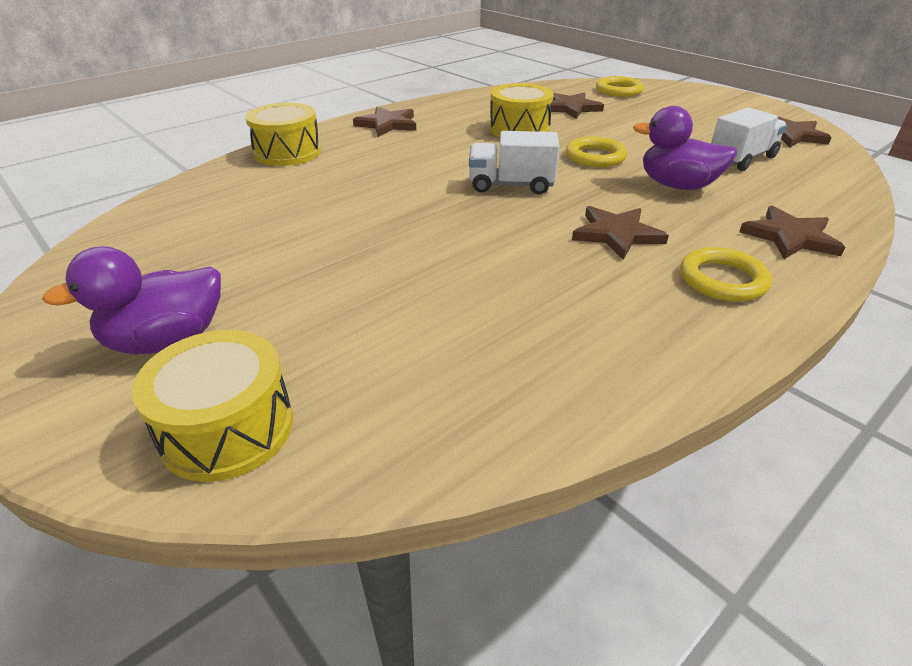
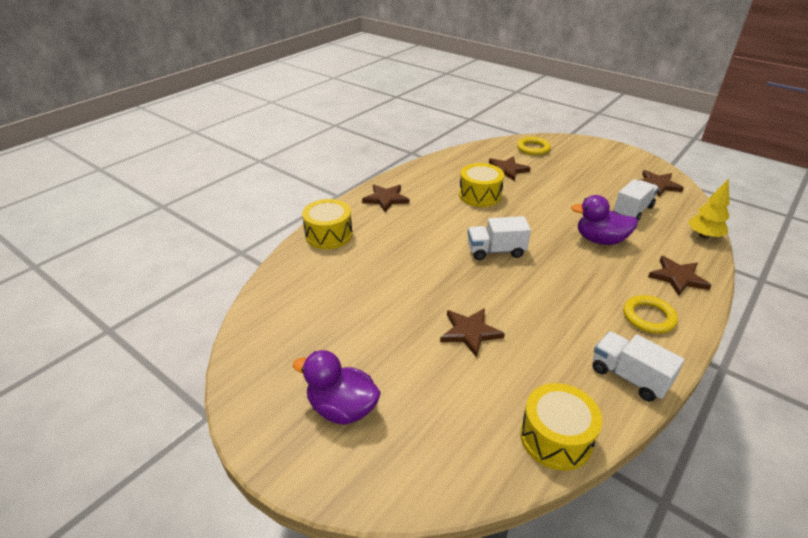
camera: 10 degrees left, 0 degrees up
(167, 340) = (342, 408): purple duck -> purple duck turned 60 degrees clockwise
(227, 429) = (414, 464): yellow drum -> yellow drum (556, 438)
(595, 157) = (540, 218): yellow ring -> none
(616, 234) = (577, 287): brown star -> brown star (470, 332)
(657, 353) = (629, 377): none -> white truck
(850, 193) = (704, 236): none -> yellow tree

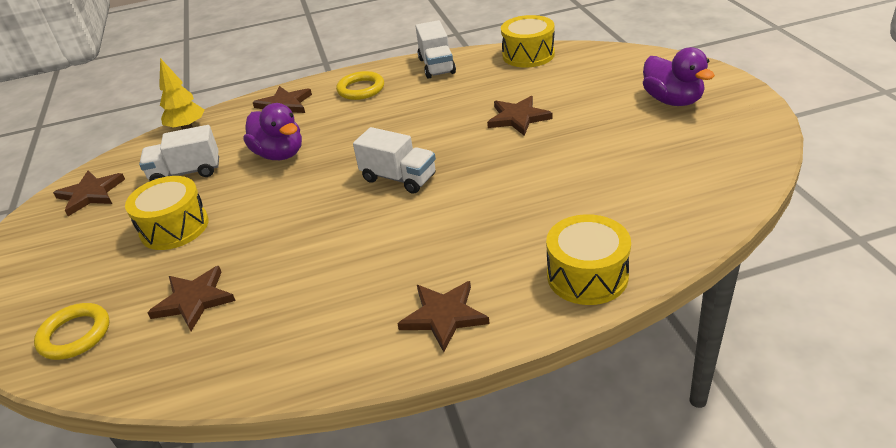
camera: 140 degrees left, 0 degrees up
(480, 195) = (304, 264): yellow drum -> yellow drum (174, 227)

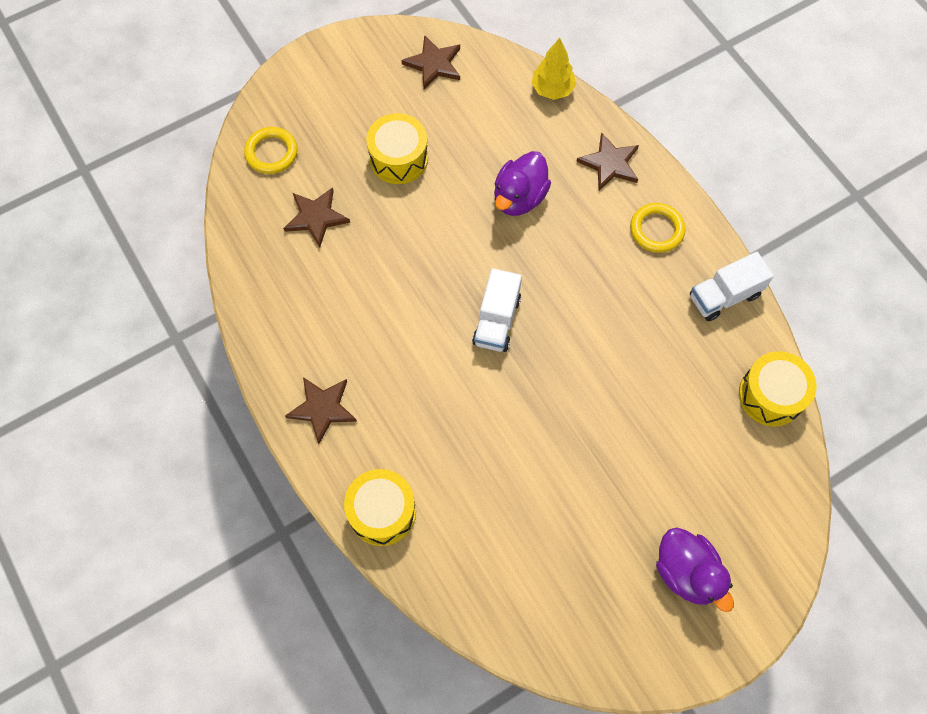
camera: 70 degrees right, 30 degrees up
(186, 173) = (477, 128): white truck -> none
(518, 118) = (622, 410): brown star -> none
(672, 101) = (687, 572): purple duck -> purple duck turned 75 degrees counterclockwise

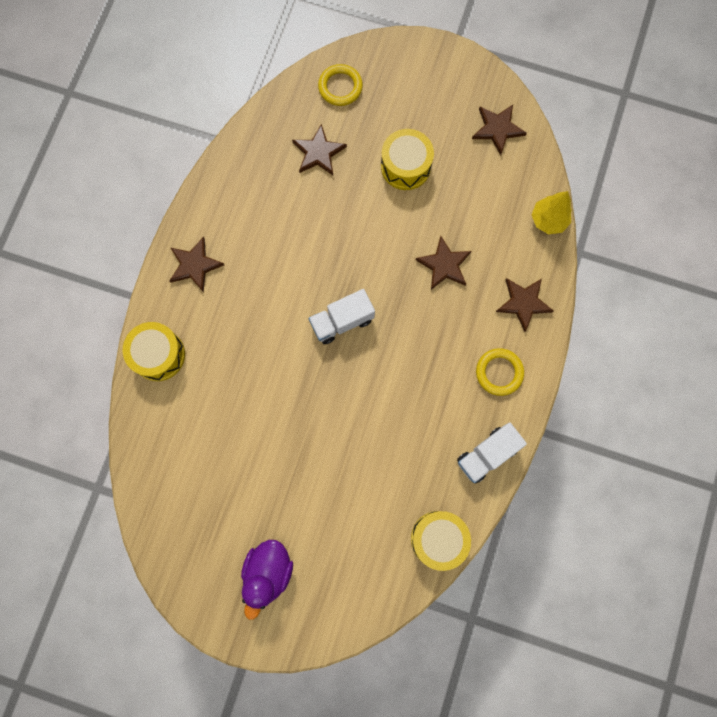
camera: 50 degrees right, 10 degrees up
(519, 197) = (444, 265): purple duck -> brown star
(724, 296) = (487, 454): white truck -> white truck turned 60 degrees counterclockwise

